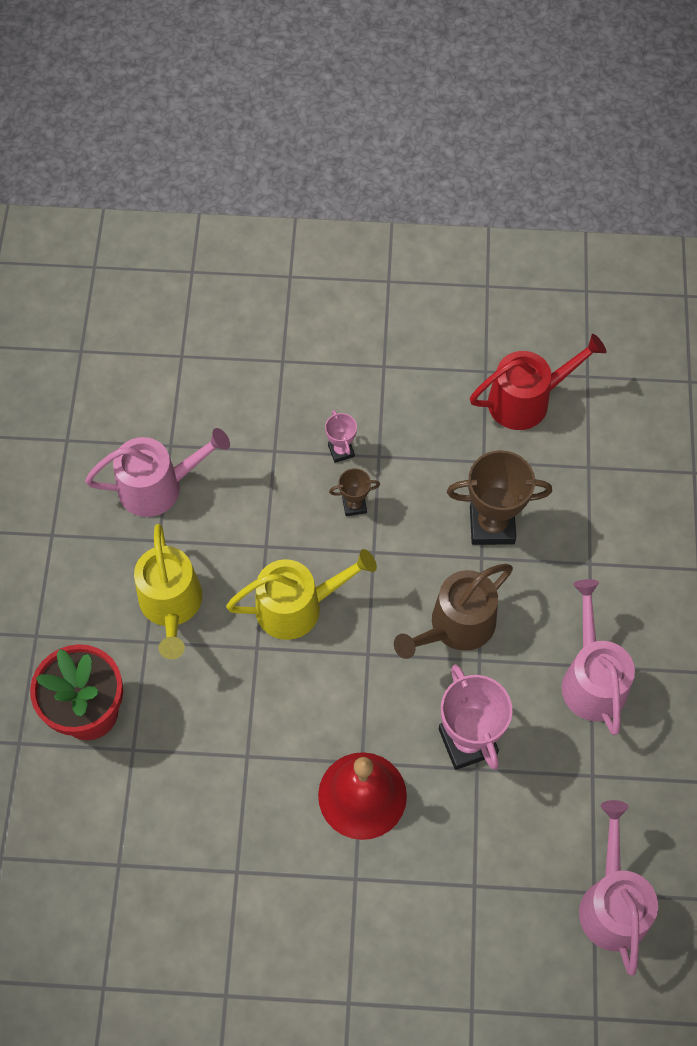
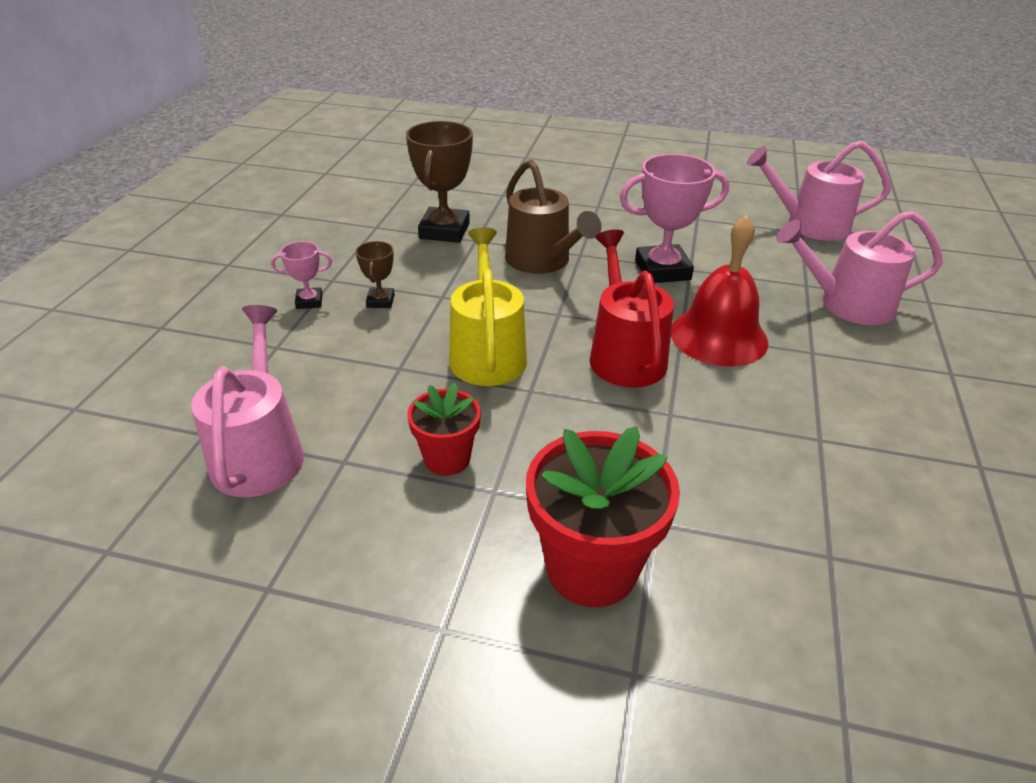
camera: 80 degrees left, 25 degrees down
(171, 605) = (447, 458): yellow watering can -> red flower pot
(526, 400) = (327, 200): red watering can -> red watering can (624, 355)
(592, 679) = (610, 207): pink watering can -> pink watering can (847, 304)

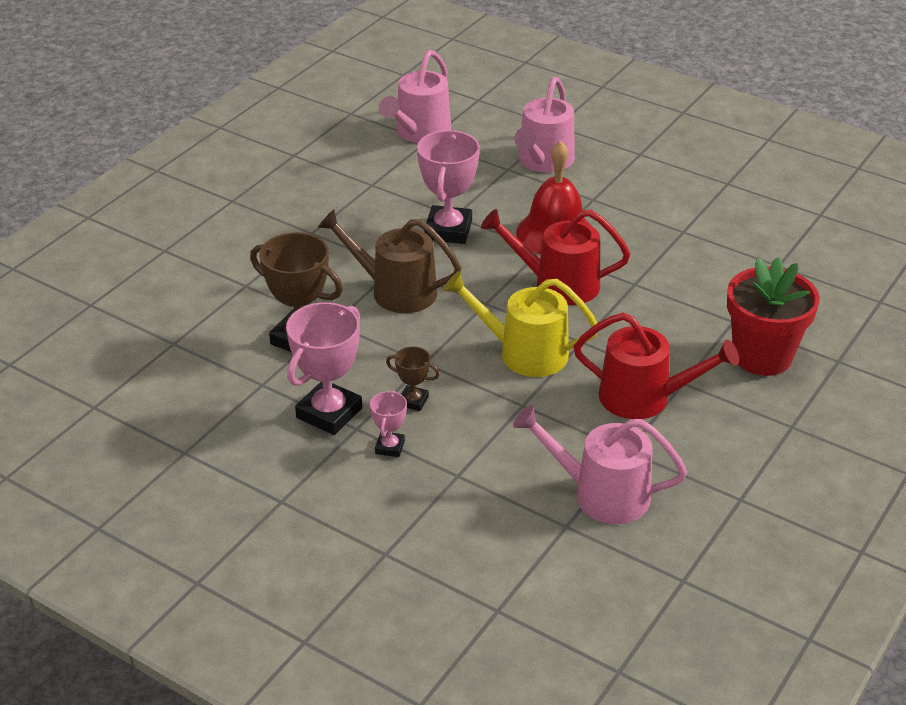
camera: 70 degrees left, 0 degrees up
(348, 263) = (329, 413): none -> pink trophy
(447, 458) = (644, 398): red flower pot -> red watering can
(542, 261) = (396, 291): brown watering can -> brown watering can turned 150 degrees counterclockwise

